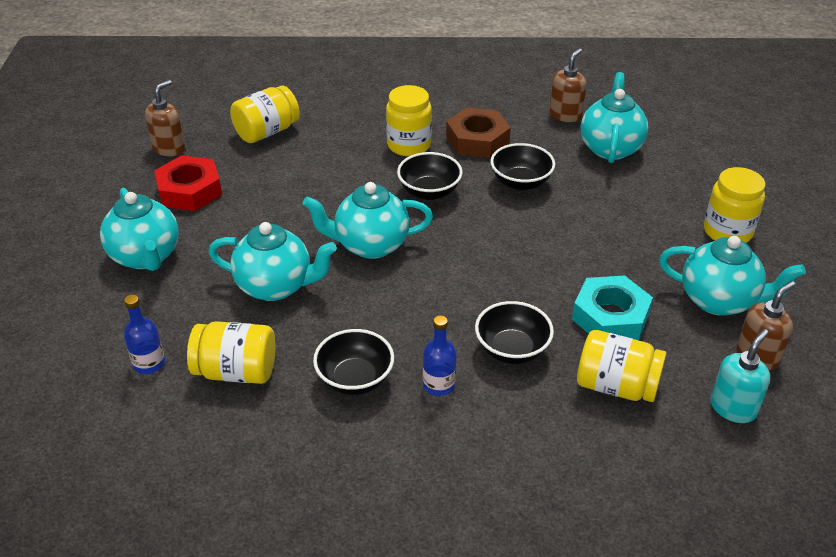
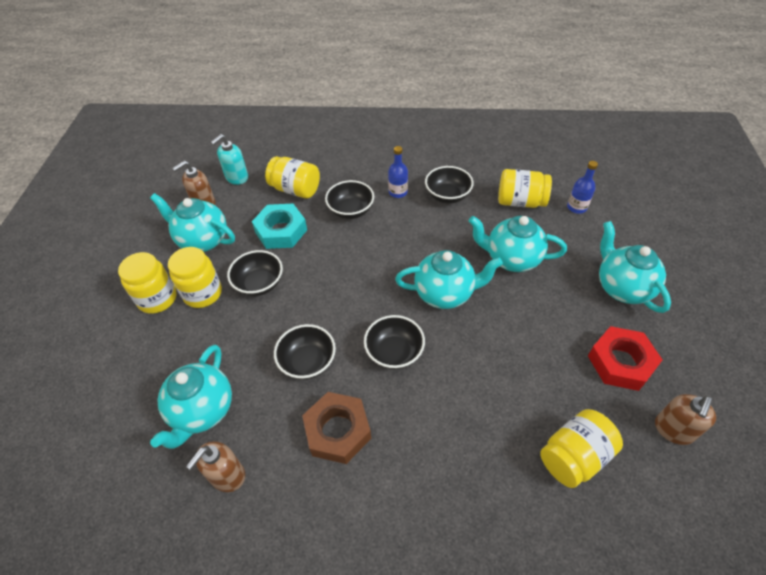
camera: 175 degrees left, 10 degrees up
(409, 145) = (412, 424): yellow jar -> yellow jar (203, 293)
(608, 250) = (259, 284): none -> black bowl

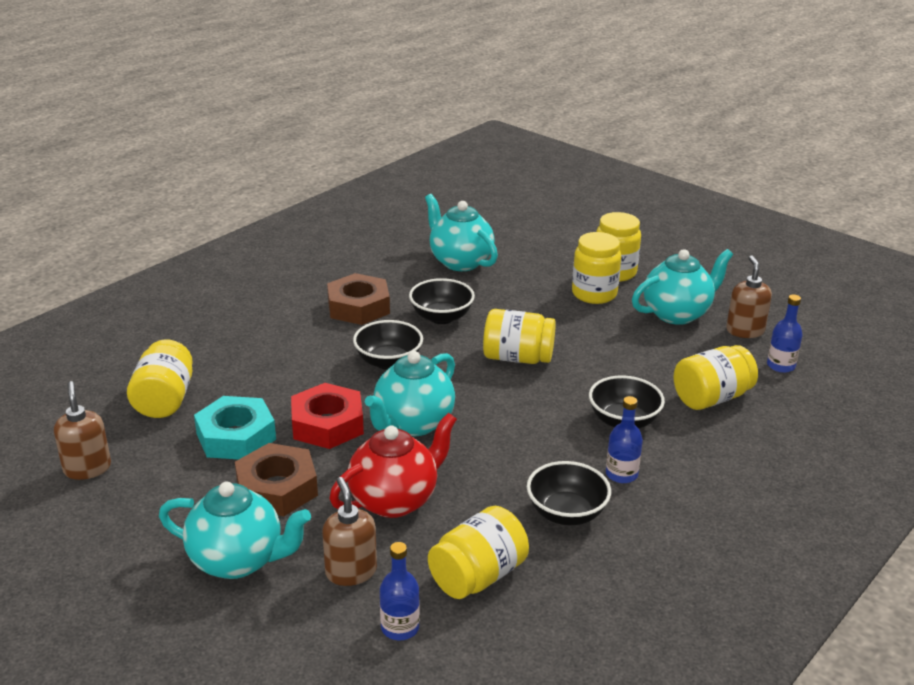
camera: 125 degrees right, 20 degrees down
(227, 476) = (391, 256): brown soap dispenser -> brown soap dispenser (351, 571)
(236, 178) = (780, 366): turquoise soap dispenser -> blue bottle
(259, 284) = (570, 324): black bowl -> none
(281, 231) = (640, 362): turquoise nut -> turquoise nut (236, 436)
(326, 287) = (517, 358): none -> yellow jar
(511, 259) = (395, 500): turquoise teapot -> red teapot
(564, 314) = (277, 488): none -> brown nut
(621, 362) = (178, 486): red nut -> red nut (327, 424)

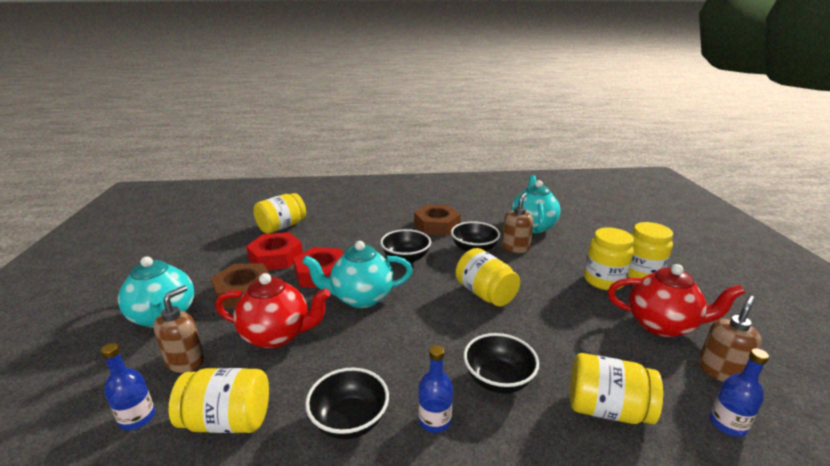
camera: 45 degrees right, 5 degrees down
(87, 468) = (205, 239): brown soap dispenser -> brown soap dispenser (515, 247)
(236, 436) = (276, 257): turquoise nut -> red nut
(677, 314) = (662, 325): turquoise teapot -> red teapot

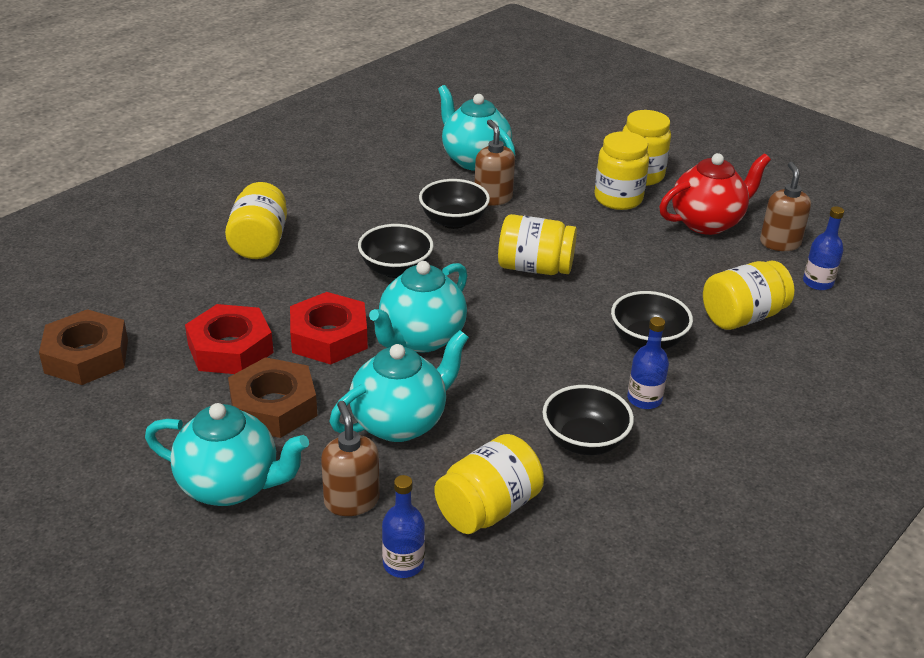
camera: 45 degrees left, 10 degrees up
(277, 335) = (400, 422): red teapot -> turquoise teapot
(282, 227) = (154, 306): yellow jar -> yellow jar (259, 242)
(436, 225) = (364, 208): brown nut -> brown nut (86, 356)

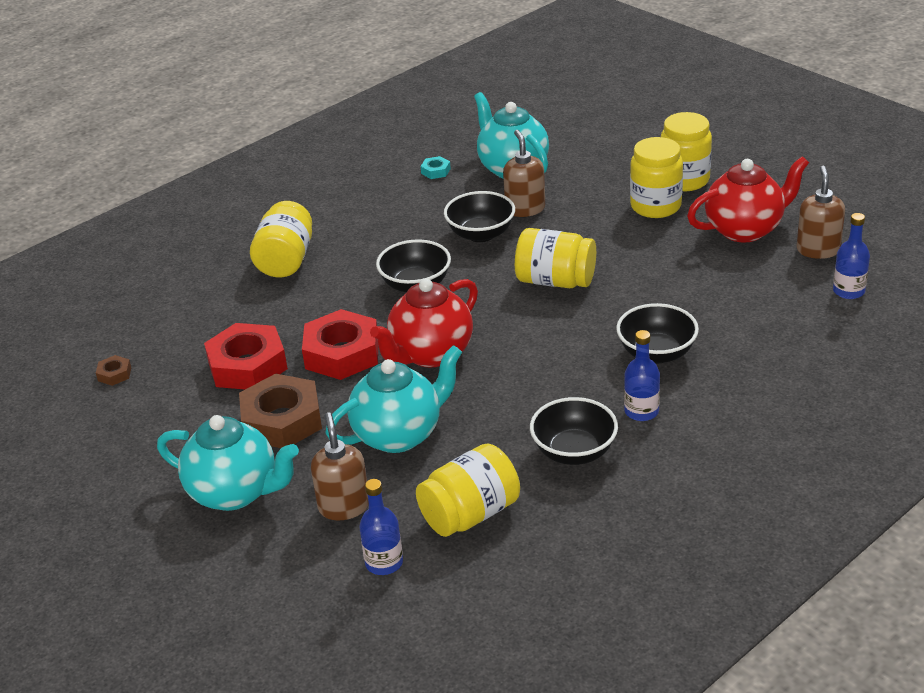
camera: 10 degrees right, 0 degrees up
(86, 356) = (114, 374): brown nut -> brown nut, size x0.43
(399, 160) = (435, 171): none -> turquoise nut
(421, 338) = (430, 354): turquoise teapot -> red teapot
(742, 316) = (760, 328): yellow jar -> none

